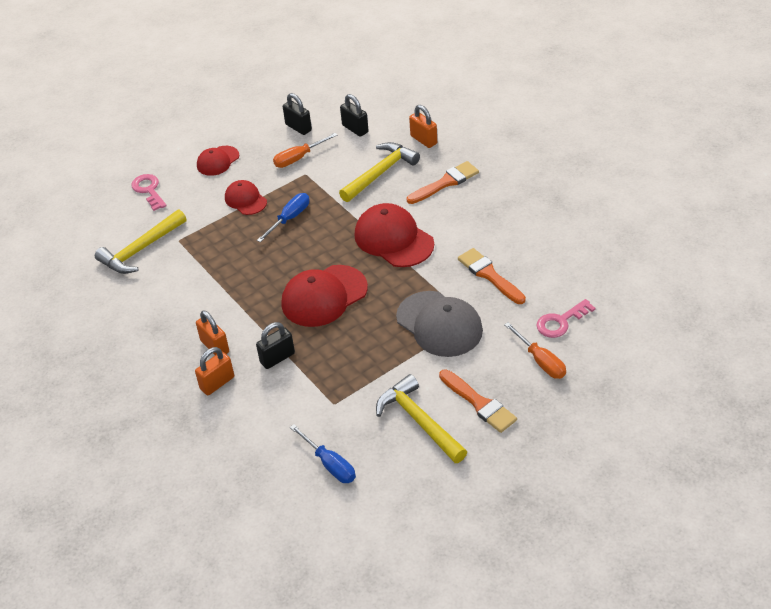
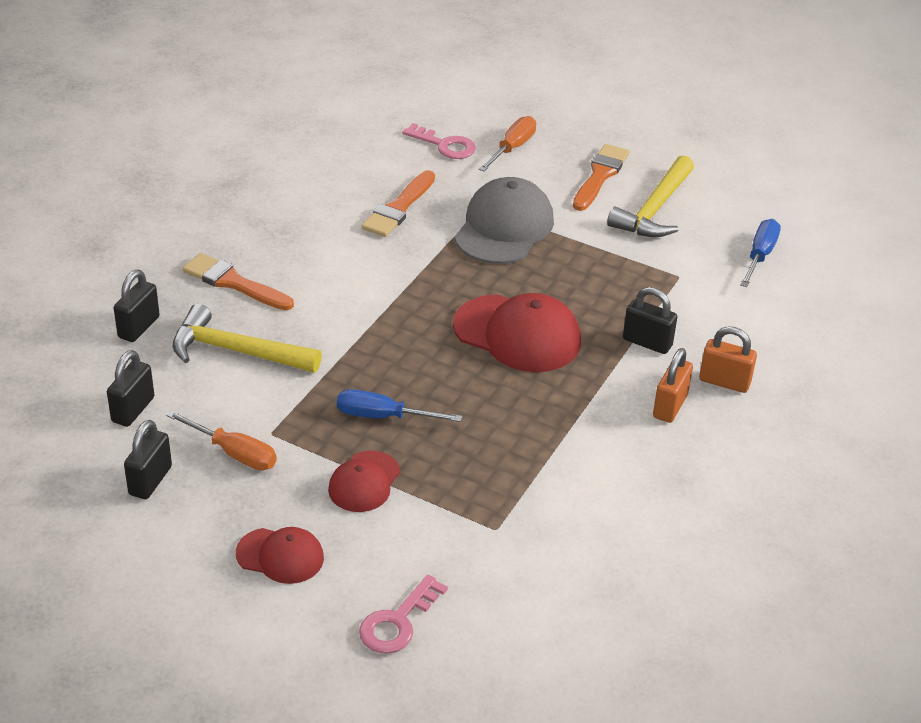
camera: 120 degrees left, 5 degrees down
(140, 250) = (543, 567): yellow hammer -> none
(393, 239) = (375, 301): red cap -> none
(423, 140) = (139, 327): orange padlock -> black padlock

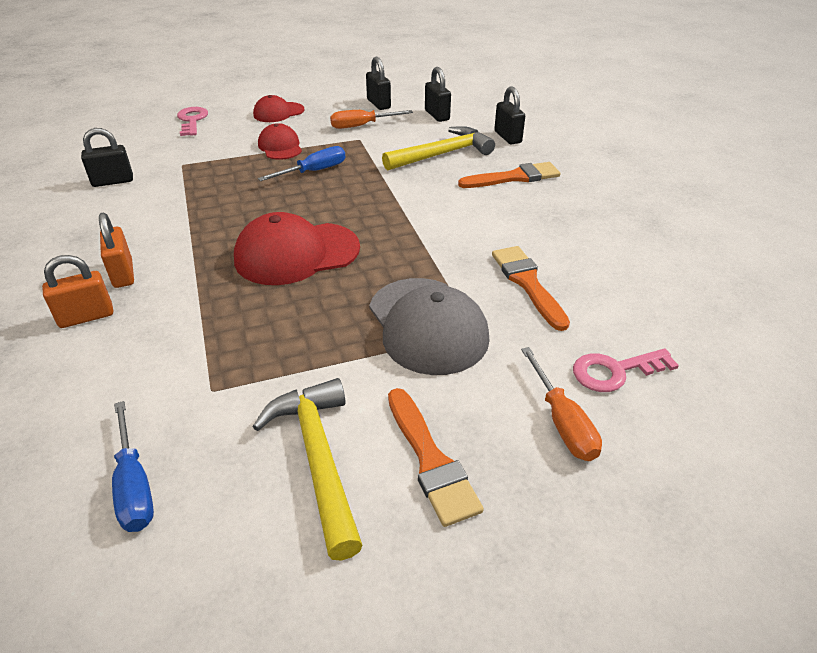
camera: 135 degrees right, 0 degrees up
(647, 342) = (185, 308): black padlock -> black padlock (113, 181)

